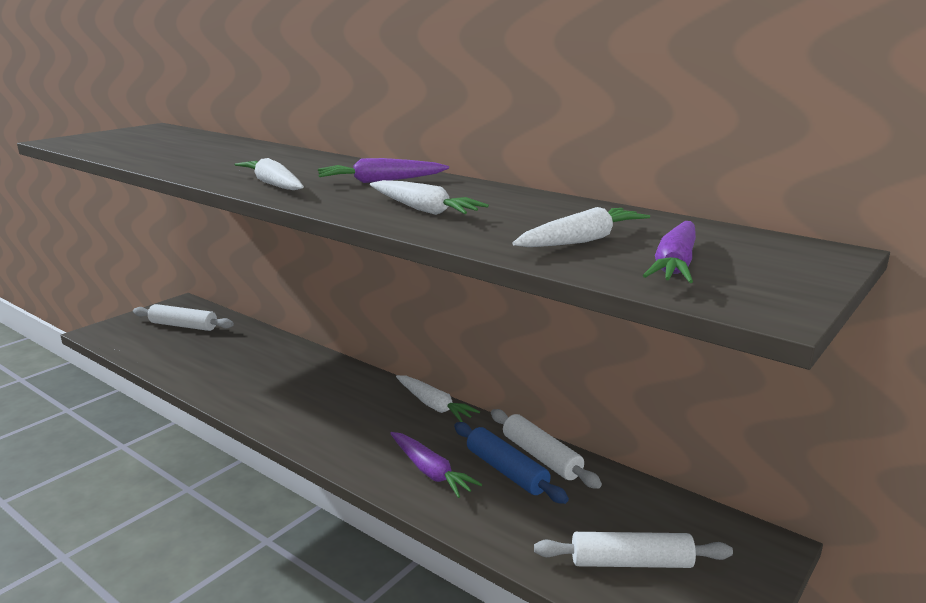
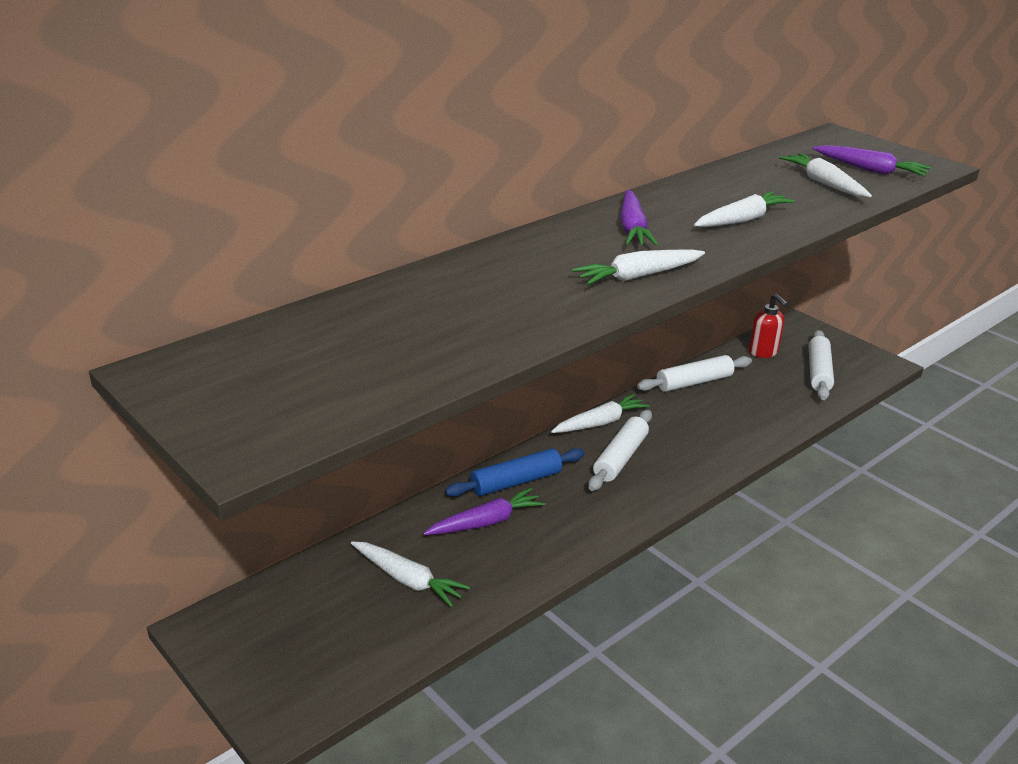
camera: 80 degrees left, 10 degrees up
(183, 326) = (305, 617): white rolling pin -> white rolling pin (620, 458)
(213, 349) = (408, 580): none -> white carrot
(430, 472) = (713, 436): purple carrot -> purple carrot (486, 522)
(506, 471) = (713, 401): blue rolling pin -> blue rolling pin (516, 482)
(653, 510) = (763, 352): none -> red soap dispenser

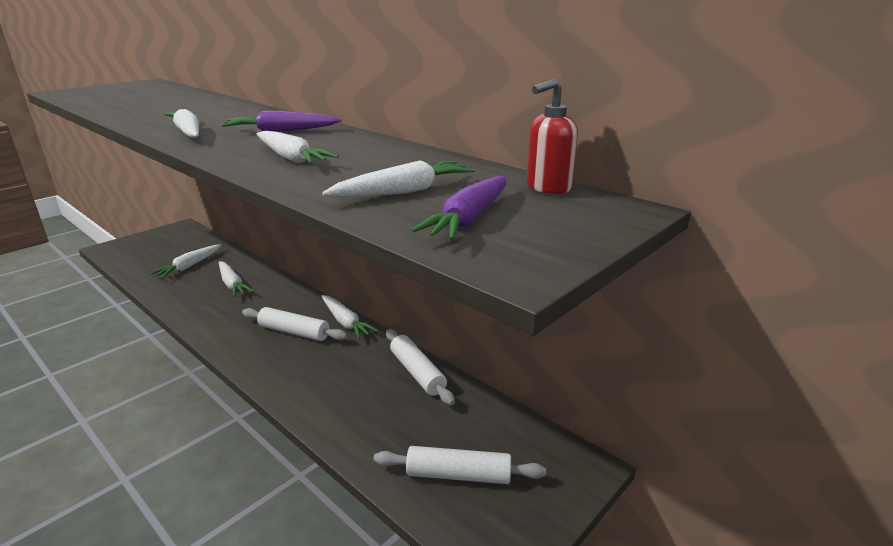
camera: 85 degrees right, 5 degrees down
(486, 522) = (232, 284): purple carrot -> white carrot
(516, 482) = (273, 292): blue rolling pin -> none
(763, 352) = (495, 427): red soap dispenser -> red soap dispenser (548, 188)

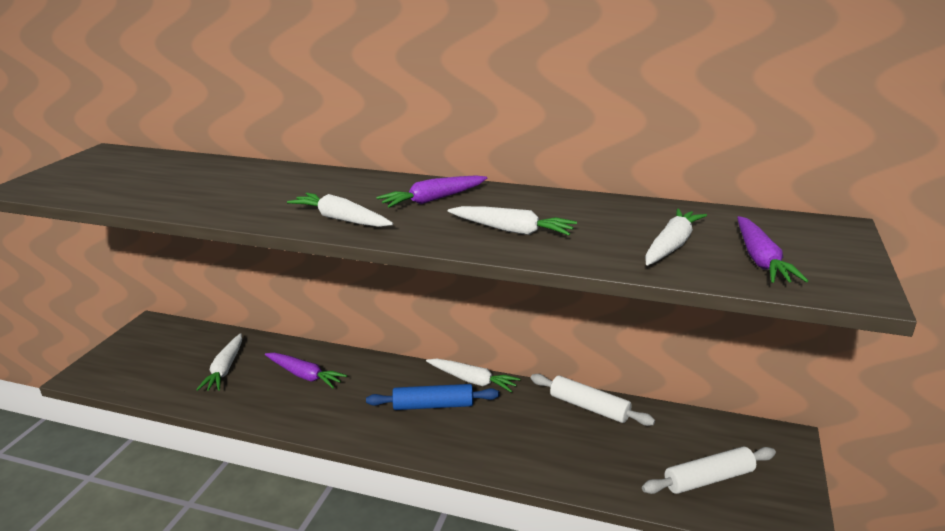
camera: 25 degrees left, 0 degrees up
(232, 284) = (304, 375): white carrot -> purple carrot
(294, 332) = (433, 405): white rolling pin -> blue rolling pin
(548, 188) = (760, 218): red soap dispenser -> none

